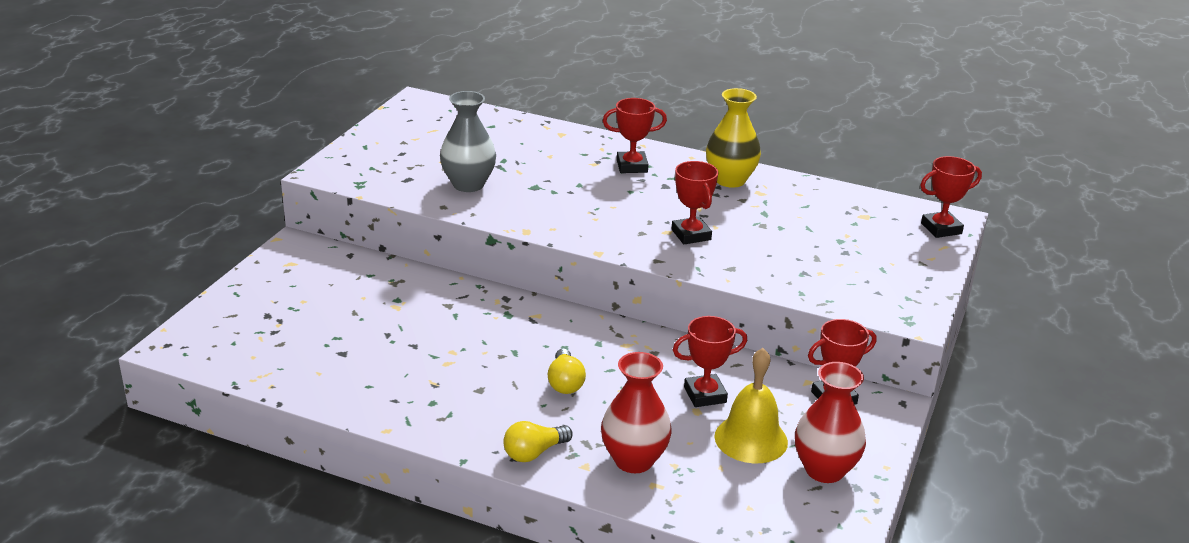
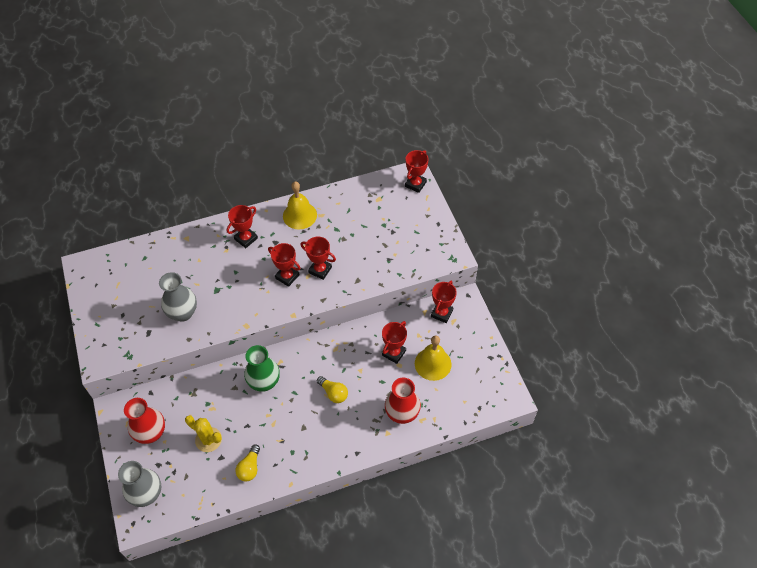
camera: 40 degrees left, 25 degrees up
(218, 331) = (147, 494): none -> grey vase
(352, 329) = (208, 439): none -> yellow cactus
(490, 321) = (264, 382): none -> green vase
(534, 453) = (361, 443): yellow light bulb -> yellow light bulb (250, 467)
(639, 219) = (287, 276): none -> red trophy
(730, 180) = (299, 215): yellow vase -> yellow bell
(824, 470) = (472, 358): red vase -> red vase (151, 433)

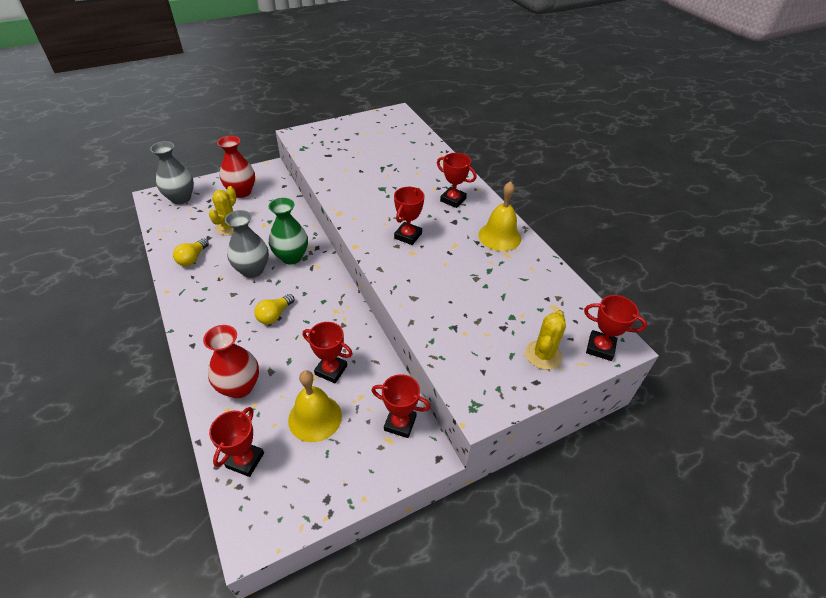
camera: 80 degrees right, 10 degrees down
(183, 313) = (351, 171): grey vase -> grey vase (252, 270)
(250, 467) = (193, 258): yellow light bulb -> yellow light bulb turned 75 degrees counterclockwise
(320, 270) = (422, 262): red trophy -> red trophy (245, 460)
(418, 215) = (543, 355): none -> yellow cactus

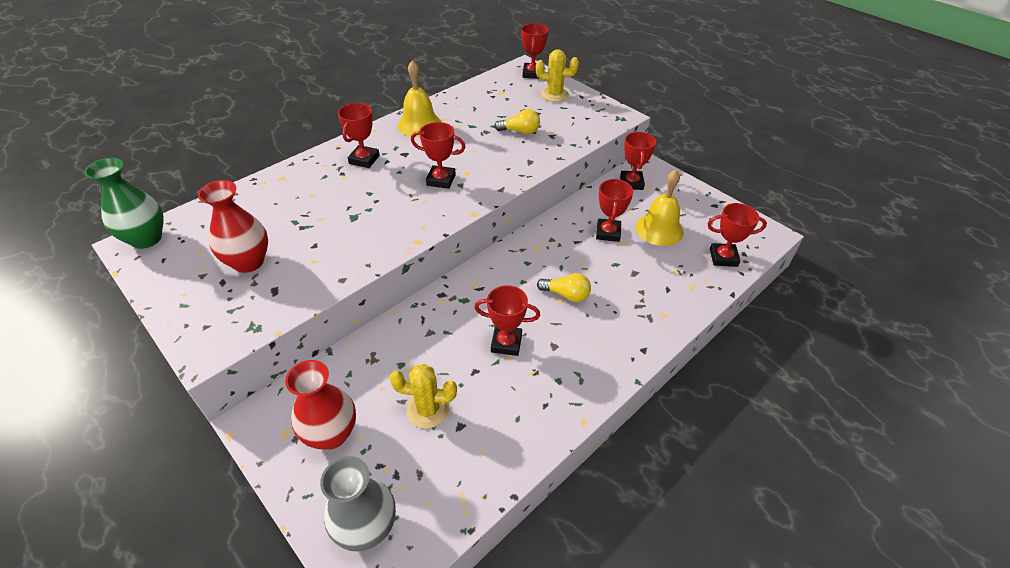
camera: 105 degrees left, 0 degrees up
(193, 258) = (511, 423): yellow light bulb -> yellow light bulb (520, 131)
(239, 387) = (664, 288): red vase -> red vase (248, 262)
(252, 270) = (506, 343): grey vase -> red trophy
(291, 257) = (468, 313): green vase -> green vase (146, 239)

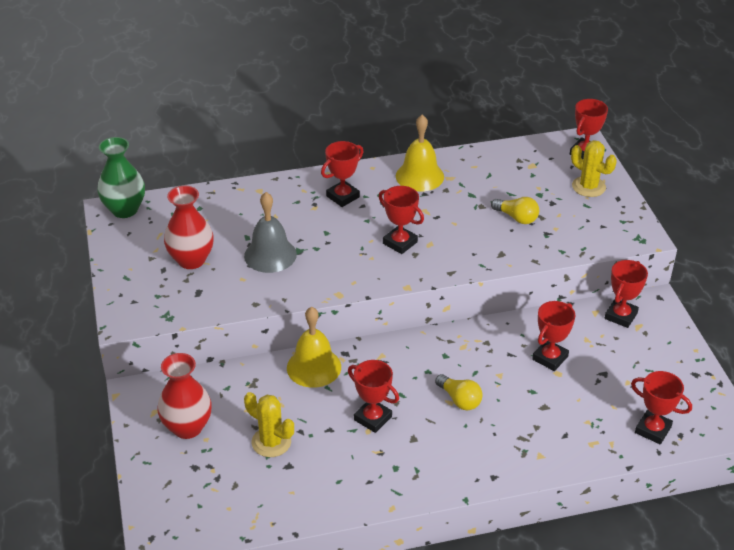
camera: 30 degrees right, 5 degrees down
(328, 229) = (270, 255): none -> grey bell
(367, 527) = (175, 502): grey vase -> none
(659, 229) = (608, 375): yellow bell -> yellow bell (314, 367)

